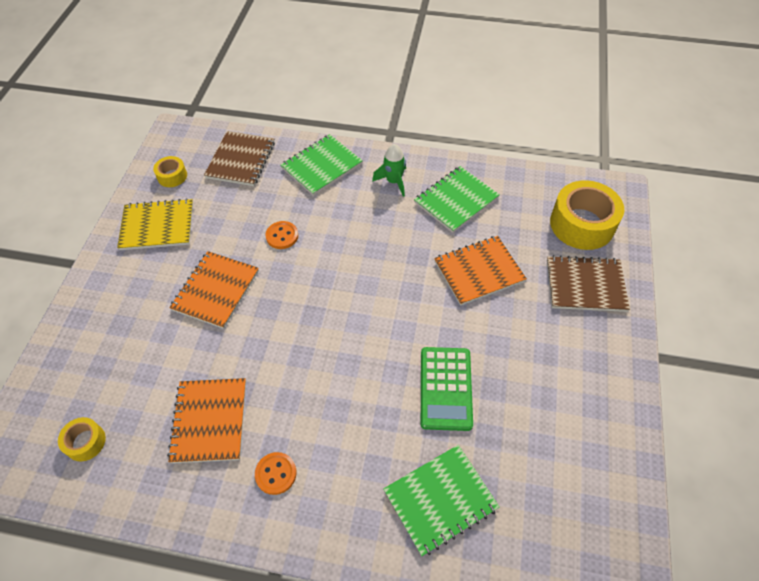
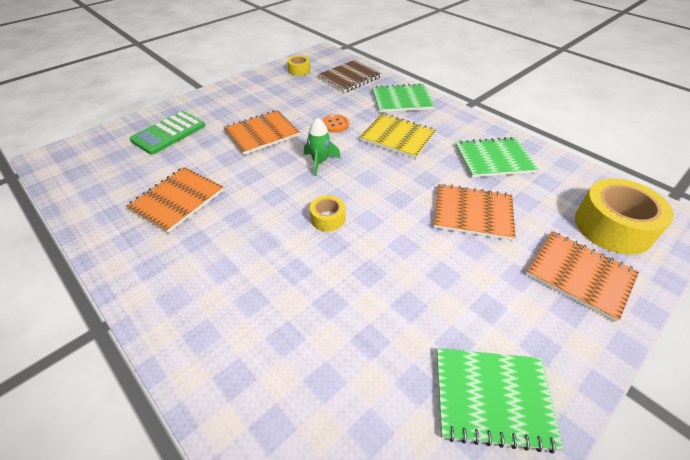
camera: 35 degrees right, 10 degrees down
(85, 442) = (102, 172): yellow tape -> yellow tape (327, 218)
(157, 226) = (264, 89): yellow notebook -> yellow notebook (397, 137)
(276, 474) = (179, 257): orange button -> none
(393, 181) = (449, 128): green rocket -> green rocket (320, 162)
(440, 500) = (277, 362): green notebook -> green notebook (492, 398)
(445, 388) = (365, 279): green calculator -> green calculator (169, 133)
(585, 285) = (579, 275): brown notebook -> orange notebook

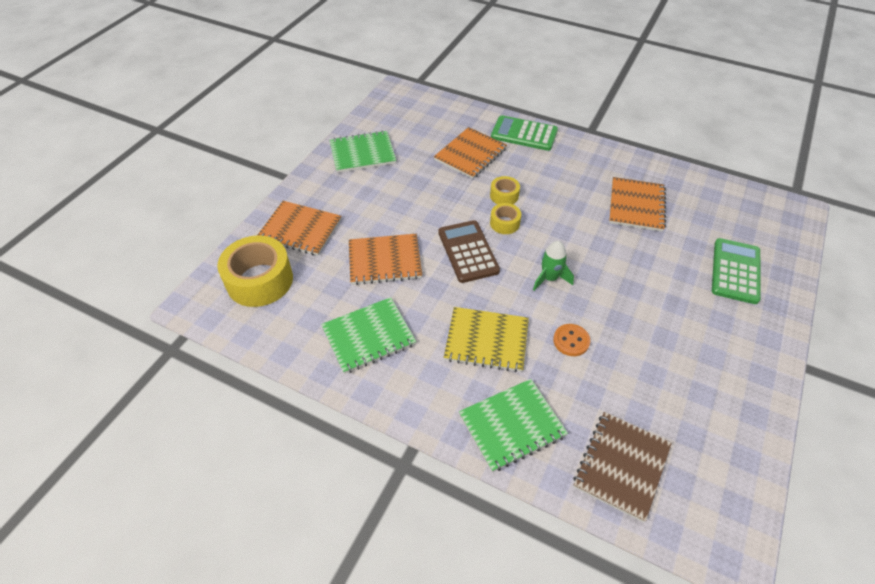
camera: 160 degrees right, 5 degrees up
(202, 352) = (524, 134): none -> green calculator
(261, 134) = (640, 300): orange notebook -> orange notebook (470, 154)
(299, 70) = (716, 462): yellow tape -> yellow tape (504, 195)
(382, 200) = (468, 251): none -> brown calculator

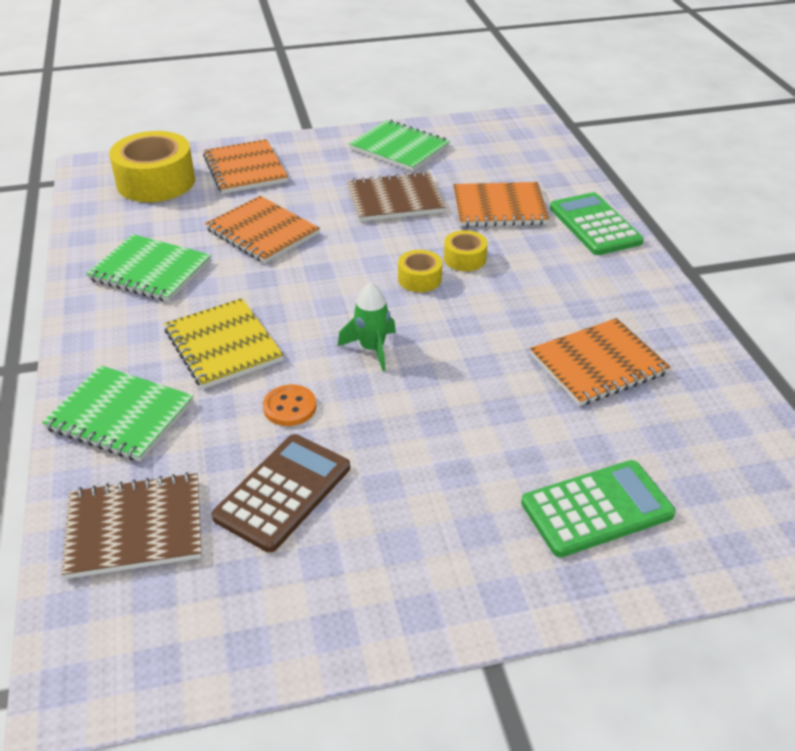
camera: 50 degrees right, 10 degrees down
(416, 187) = (395, 199): none -> brown notebook
(468, 251) = (341, 275): brown calculator -> brown calculator (283, 492)

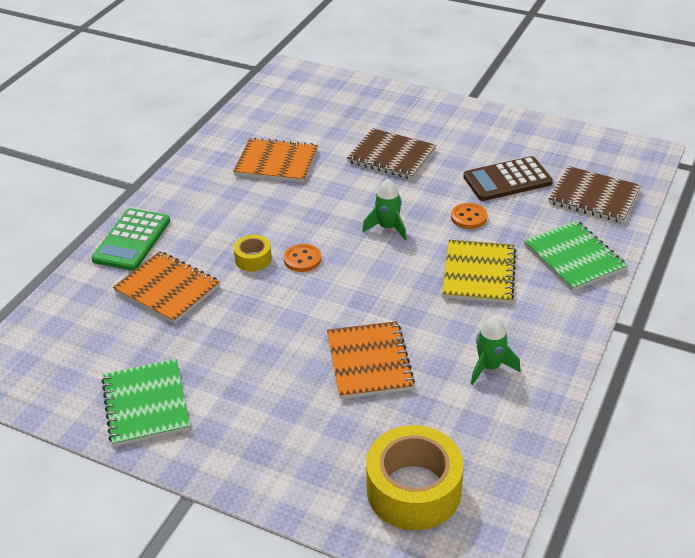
camera: 140 degrees left, 0 degrees up
(150, 271) = (489, 367): green notebook -> green rocket
(245, 169) = (313, 458): orange notebook -> none
(395, 199) = (230, 340): brown notebook -> brown notebook (391, 156)
(419, 279) = (302, 259): yellow tape -> orange button
(597, 509) = (369, 115): green calculator -> none

